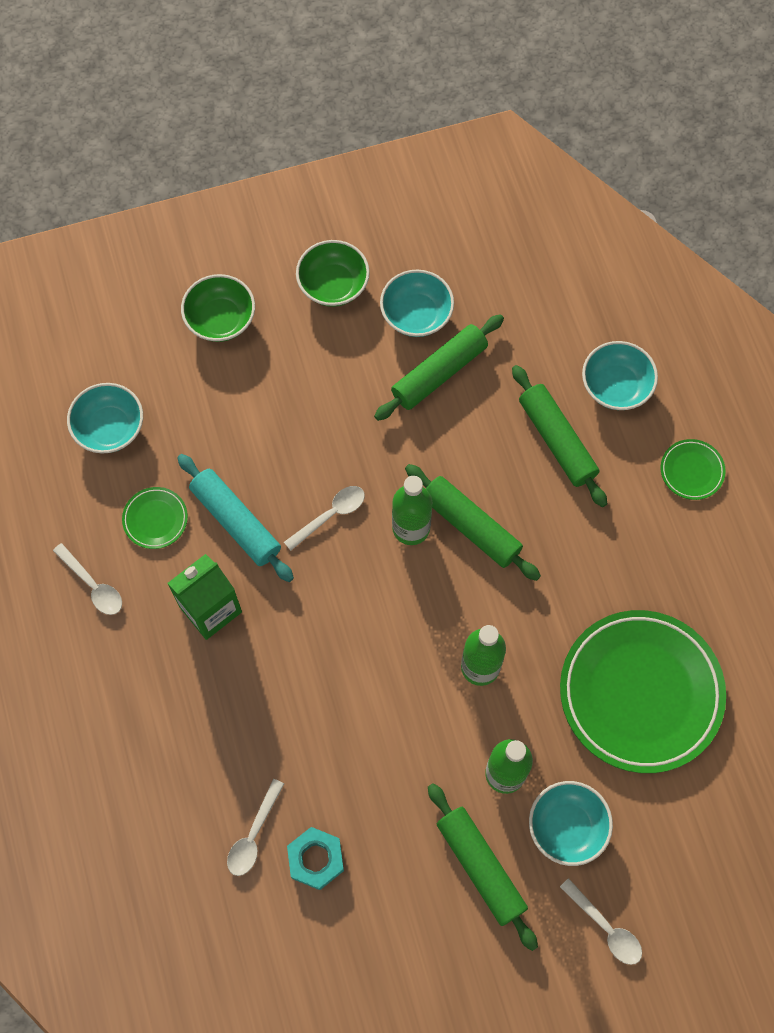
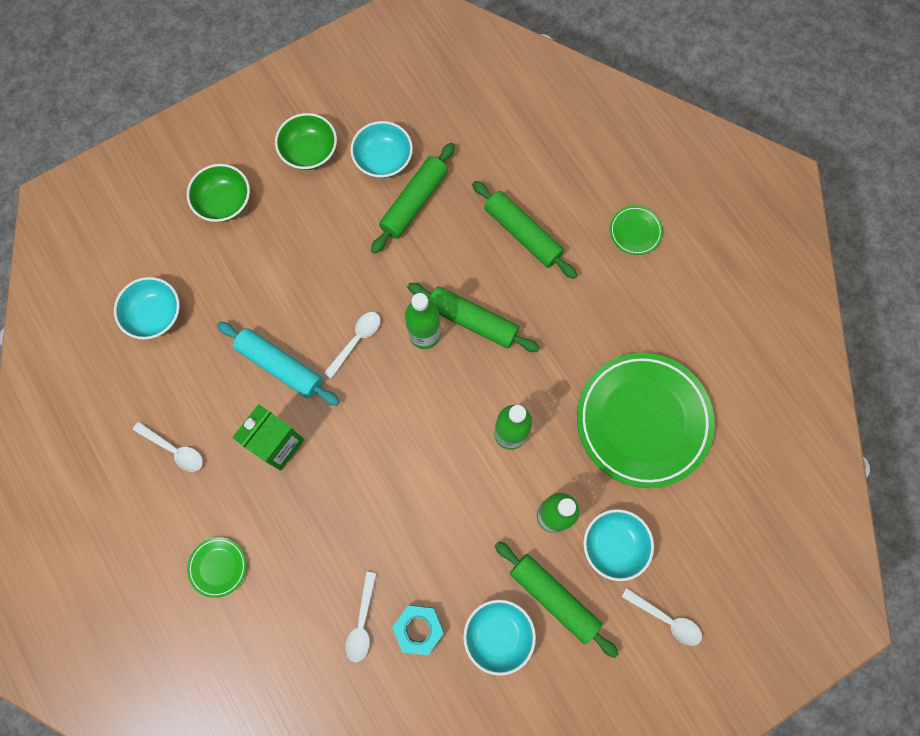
camera: 15 degrees left, 5 degrees up
(155, 519) = (212, 381): green plate -> green plate (218, 567)
(616, 386) = (557, 178): turquoise bowl -> turquoise bowl (498, 635)

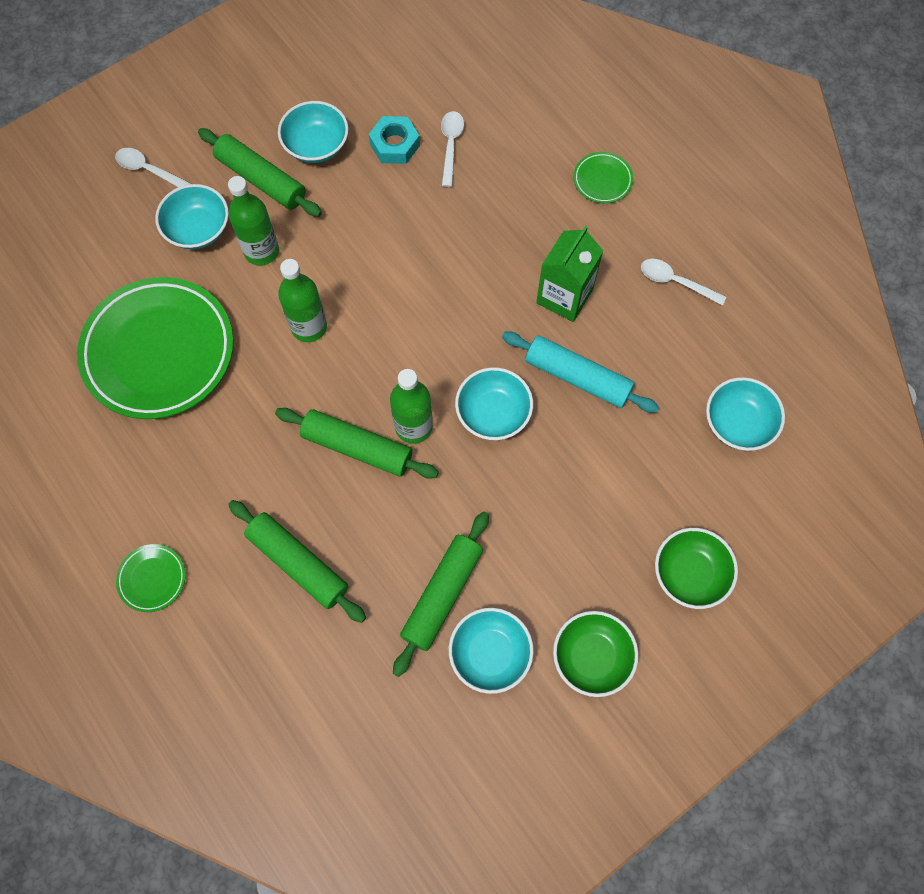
camera: 175 degrees right, 5 degrees down
(357, 340) = (493, 413): white spoon -> turquoise bowl

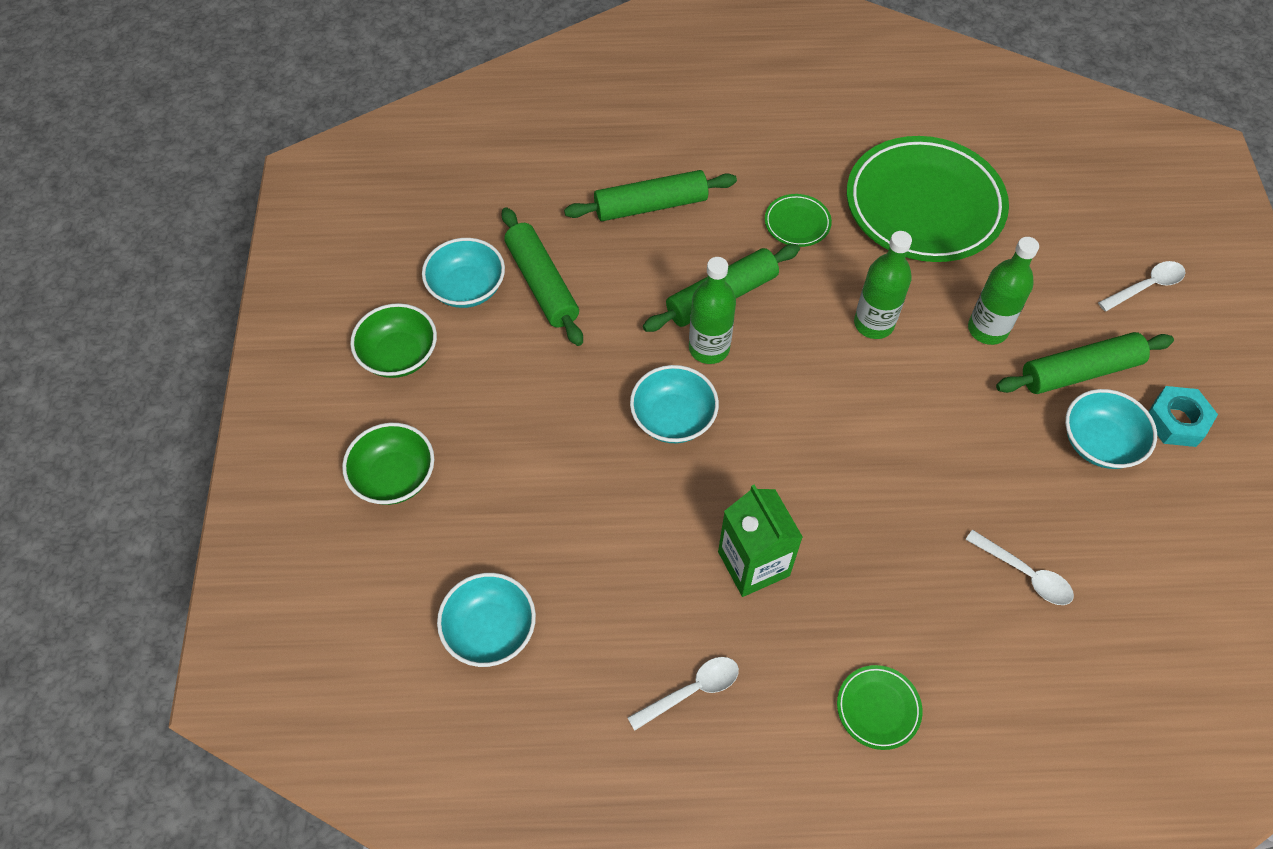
camera: 125 degrees right, 10 degrees down
(152, 579) = (714, 115): green plate -> green plate (797, 223)
(198, 229) = (1046, 292): turquoise bowl -> none
(394, 144) = (1058, 518): turquoise nut -> turquoise nut (1176, 421)
(577, 377) = (654, 514): turquoise rolling pin -> none

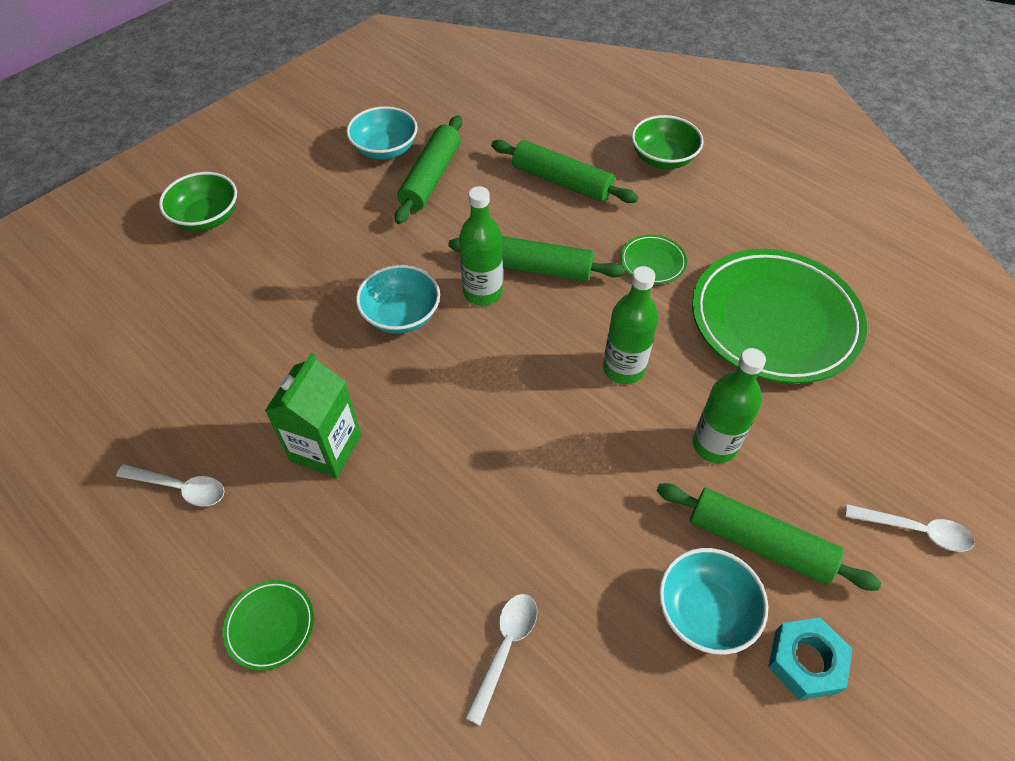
camera: 45 degrees right, 5 degrees down
(399, 355) = (299, 157): green bowl -> green bowl (663, 158)
(490, 630) = (133, 342): turquoise bowl -> none
(1025, 574) = (505, 648): white spoon -> white spoon turned 150 degrees counterclockwise

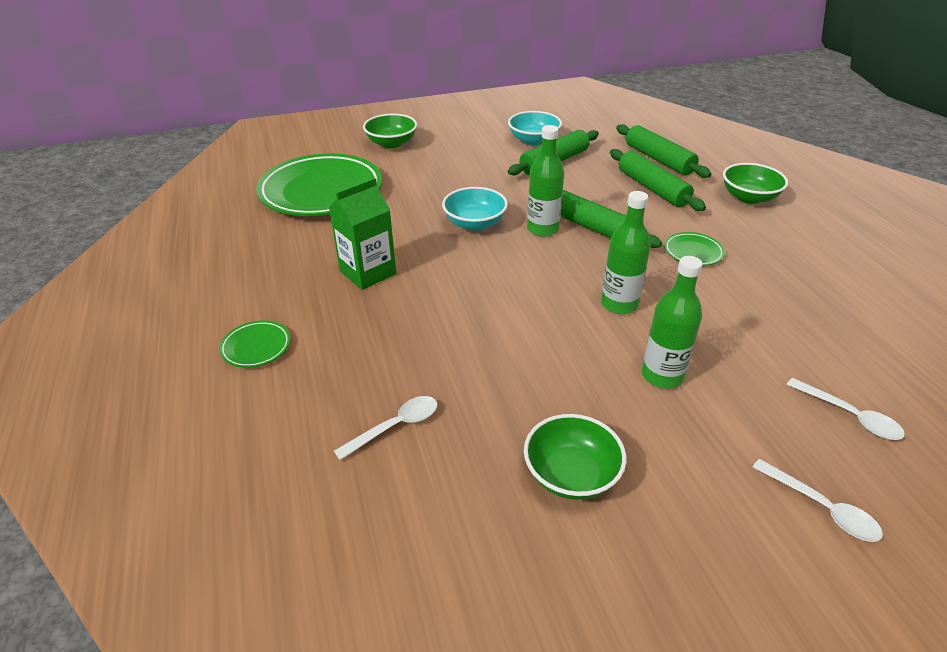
camera: 30 degrees right, 15 degrees down
(181, 488) = (266, 261): white spoon -> white spoon (850, 416)
(705, 611) = (571, 474): turquoise bowl -> green bowl
(759, 543) = (655, 452): green rolling pin -> green rolling pin (658, 159)
(774, 321) = (778, 319): green plate -> green plate (321, 191)
(805, 661) = (638, 549): turquoise nut -> none

